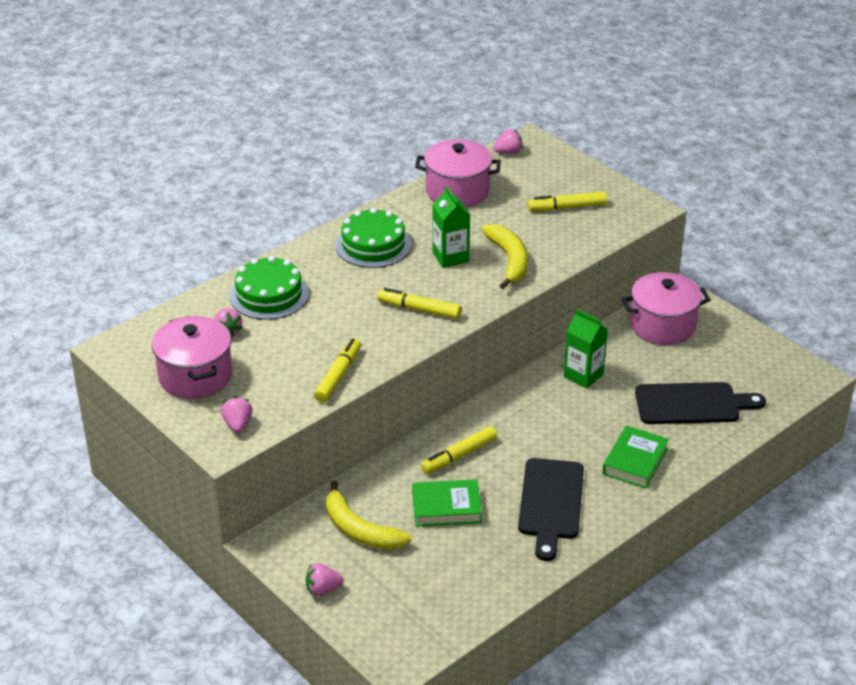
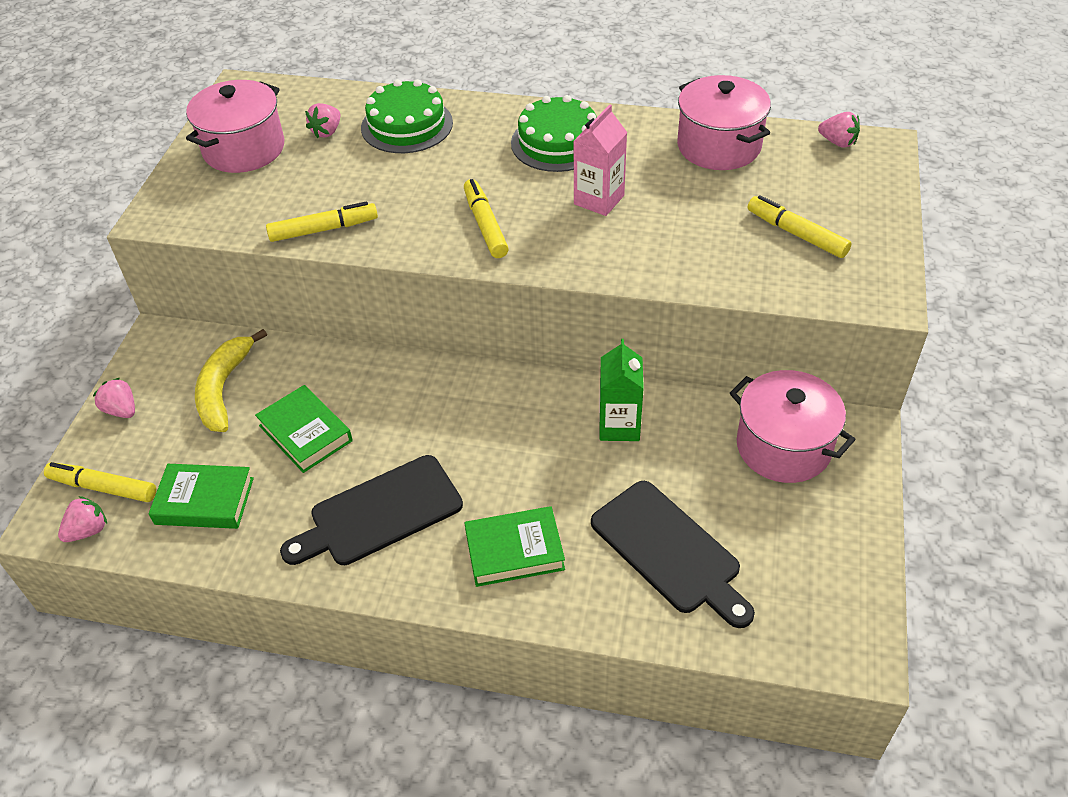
camera: 55 degrees right, 10 degrees up
(238, 424) = (194, 209): pink strawberry -> pink strawberry (88, 530)
(450, 257) = (599, 200): green carton -> pink carton
(458, 578) = (204, 501): none -> green book
(459, 456) = (393, 399): yellow marker -> yellow marker (103, 487)
(509, 260) = (643, 242): yellow banana -> none

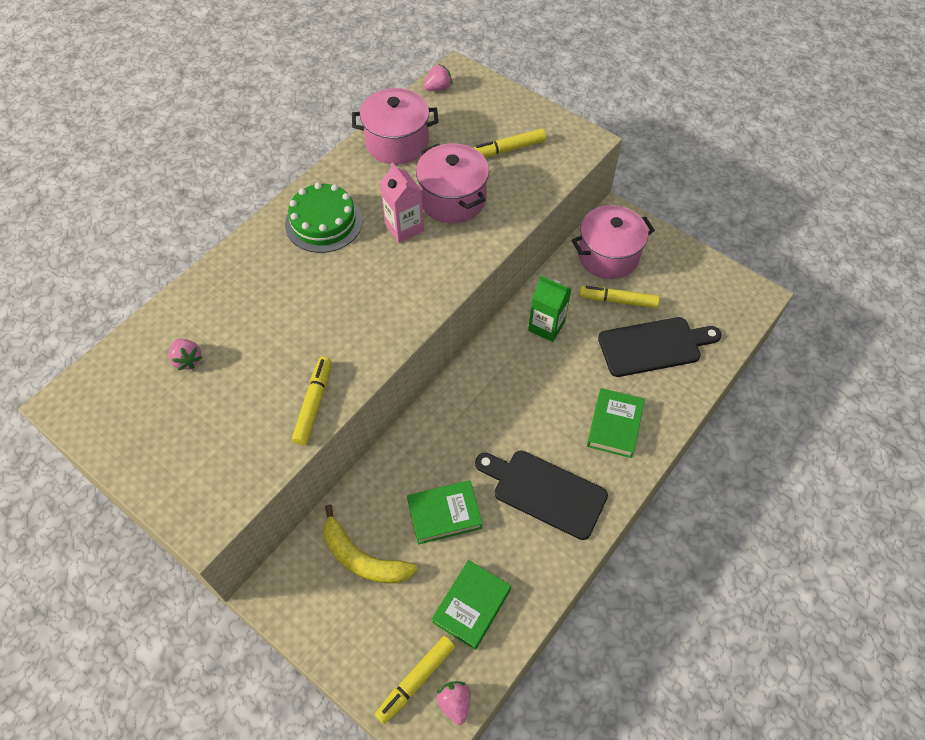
camera: 65 degrees left, 10 degrees up
(121, 410) = (337, 645): pink strawberry -> none
(244, 149) = (160, 428): pink pot -> pink pot (452, 199)
(379, 513) = (544, 492): black cutting board -> black cutting board turned 120 degrees clockwise
(407, 125) = (225, 303): green cake -> none
(485, 225) = (384, 301): yellow marker -> yellow marker (618, 300)

